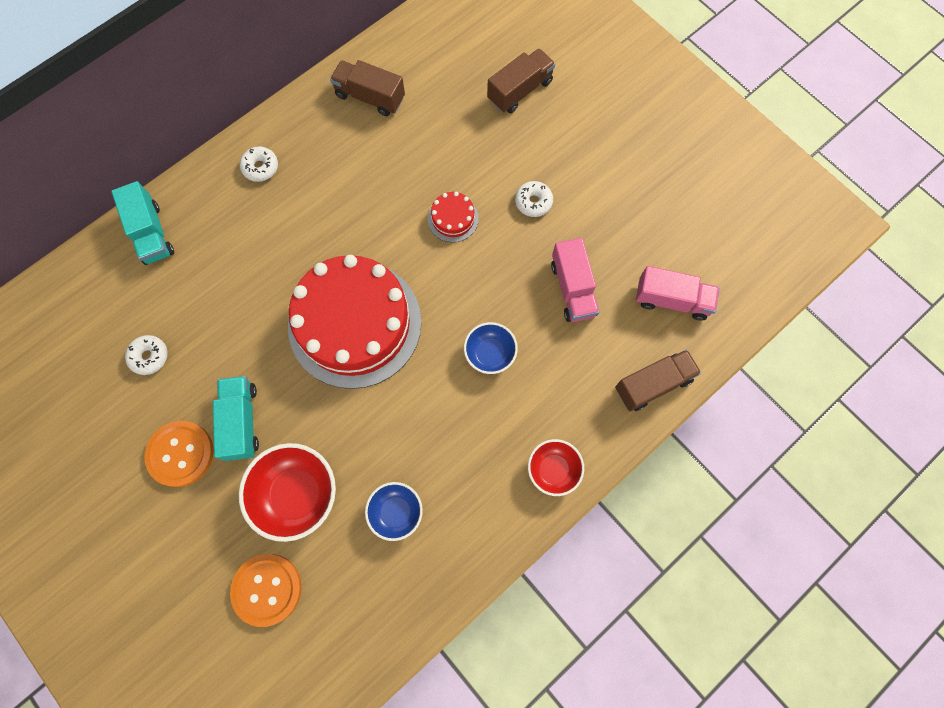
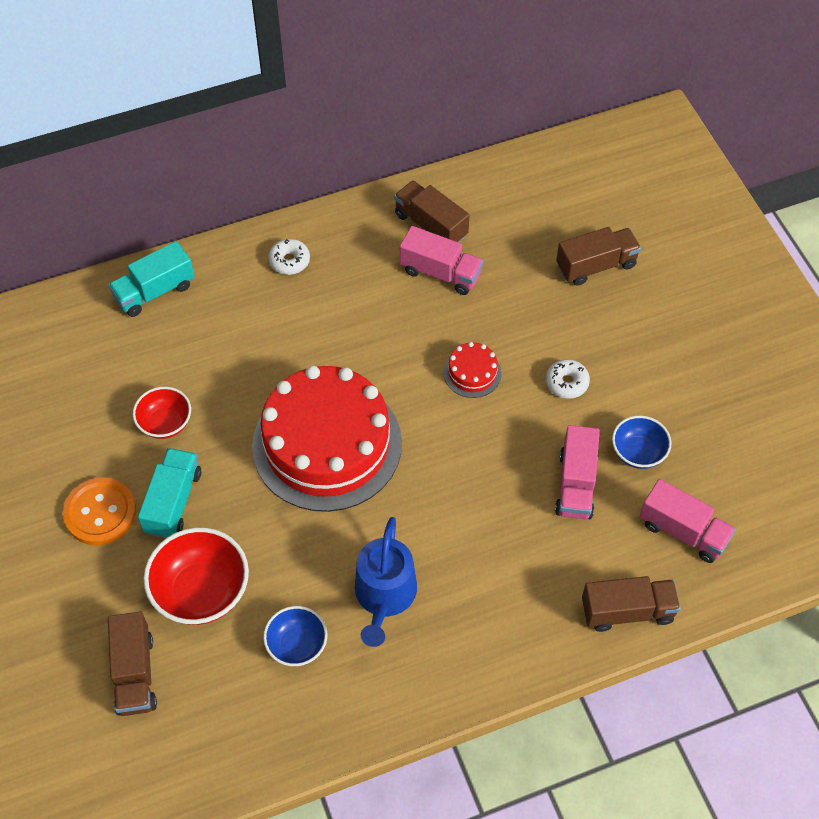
camera: 20 degrees right, 15 degrees down
(149, 356) = (106, 409): white donut -> none
(152, 233) = (154, 291): turquoise truck -> turquoise truck turned 60 degrees clockwise
(267, 589) = (135, 674): orange button -> brown truck
(394, 137) = (440, 273): none -> pink truck
(452, 442) = (384, 596): none -> blue watering can
(490, 353) = (459, 521): blue bowl -> blue bowl (638, 452)
(553, 469) = (482, 661): red bowl -> red bowl (165, 423)

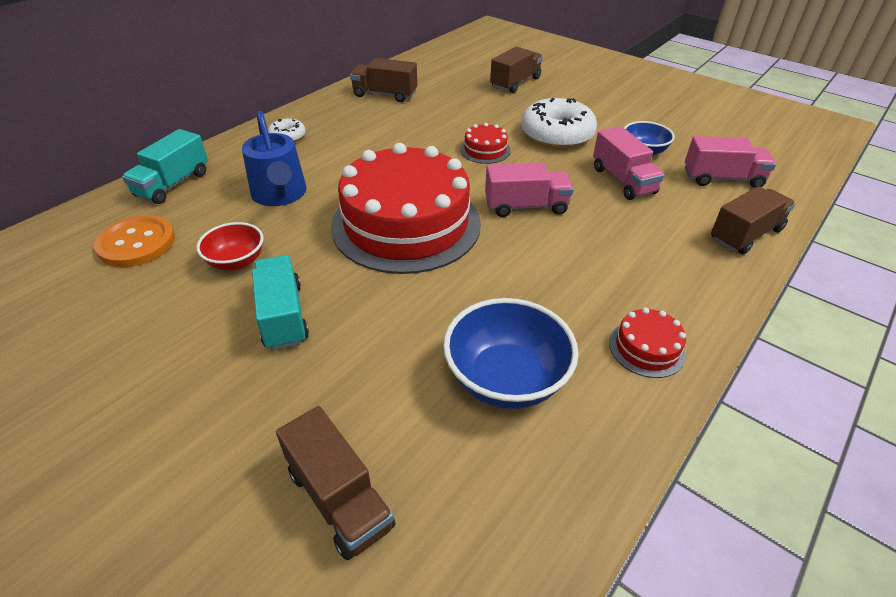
camera: 30 degrees left, 15 degrees down
(100, 512) = (201, 356): orange button -> orange button (137, 243)
(201, 592) = (366, 378): red bowl -> none
(297, 645) = (506, 379): blue bowl -> blue bowl, size x1.65
(384, 596) = (551, 304): blue watering can -> blue watering can (280, 194)
(423, 675) = (646, 348): none -> red cake
(440, 273) = (413, 112): pink truck -> pink truck (526, 206)
(566, 383) = (556, 135): white donut -> white donut, size x2.04

